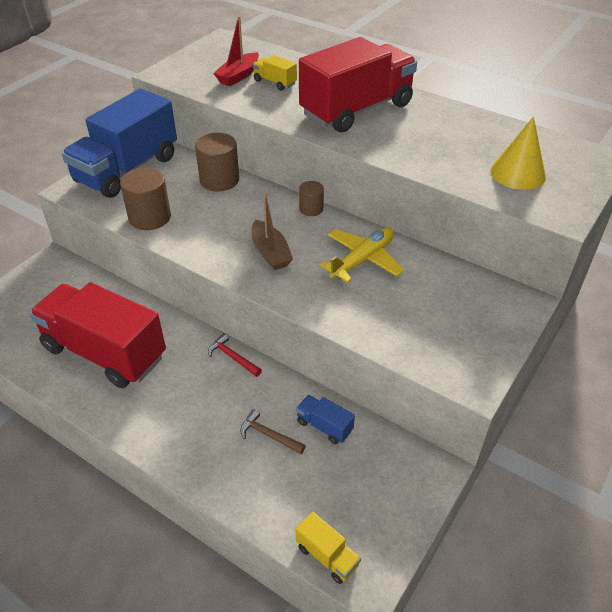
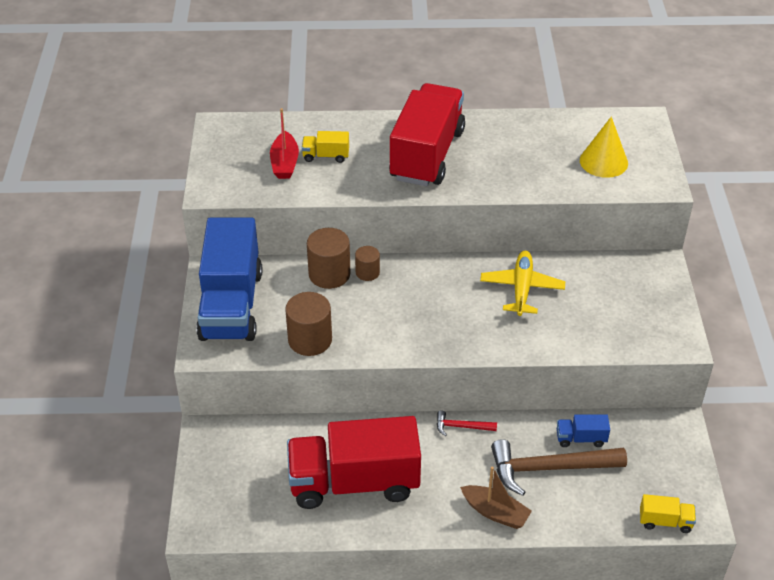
camera: 35 degrees left, 0 degrees up
(269, 435) = (549, 468): brown hammer -> brown hammer, size x2.11
(270, 253) = (446, 319): brown boat -> brown boat (495, 512)
(311, 209) = (436, 263): brown cylinder -> brown cylinder (367, 272)

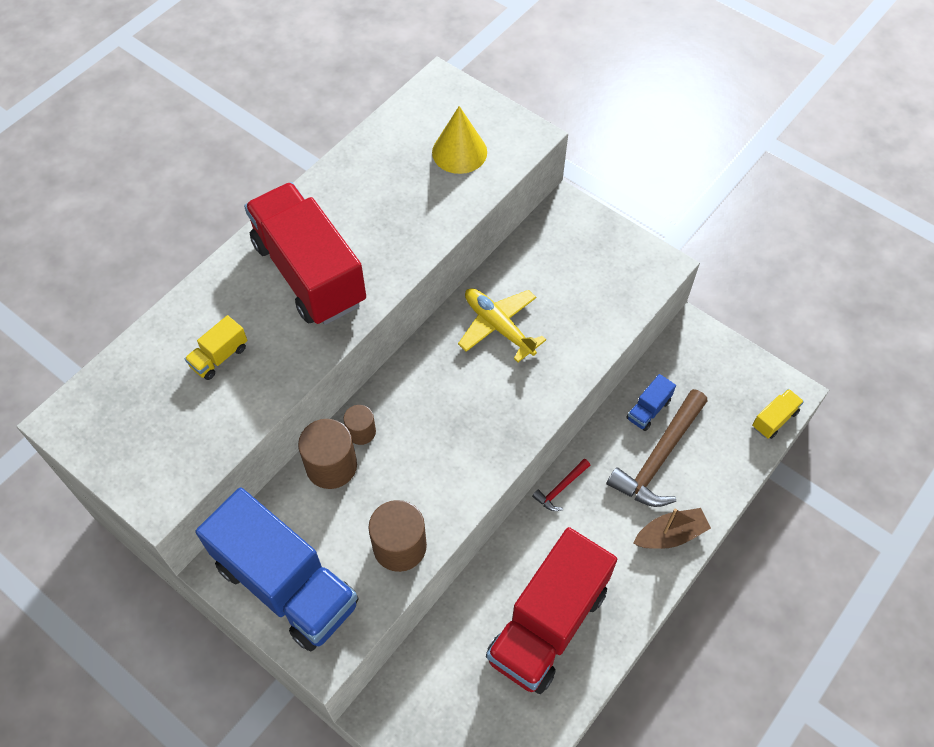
camera: 50 degrees left, 15 degrees up
(284, 163) = (190, 400): red boat -> none

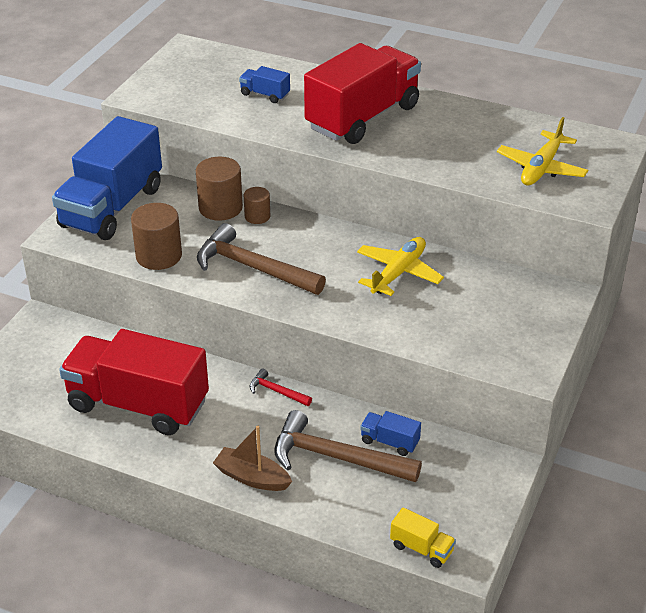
camera: 75 degrees right, 20 degrees down
(219, 357) = (265, 94): yellow truck -> blue truck
(450, 454) = (253, 267): none -> brown hammer
(459, 152) = (541, 168): yellow cone -> yellow plane
(670, 535) = (252, 477): brown boat -> brown boat turned 150 degrees clockwise

